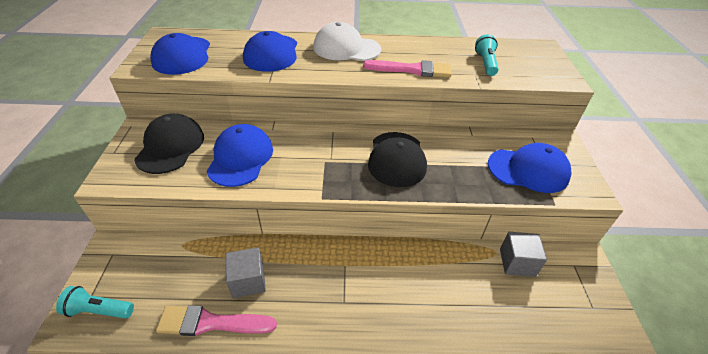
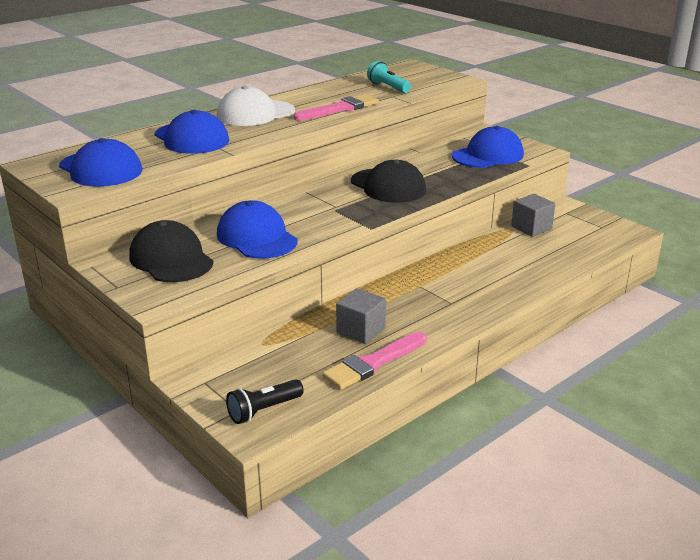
camera: 40 degrees left, 15 degrees down
(99, 310) = (264, 410): turquoise flashlight -> black flashlight

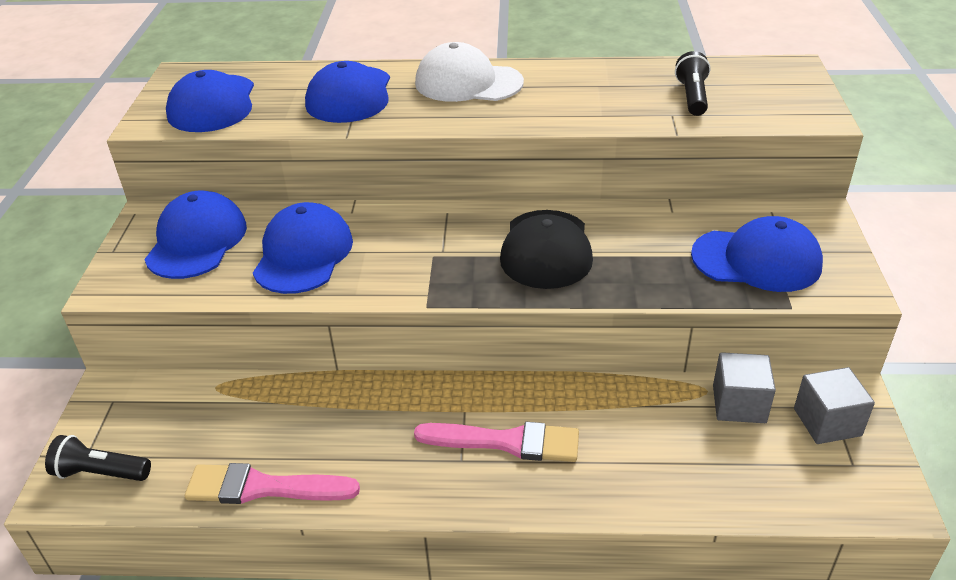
camera: 45 degrees right, 10 degrees up
(171, 259) = (196, 241): black cap -> blue cap
(340, 109) = (571, 111): pink brush -> pink brush (506, 442)
(361, 330) = (316, 433): grey cube -> grey cube (827, 422)
(388, 87) = (692, 97): turquoise flashlight -> black flashlight

